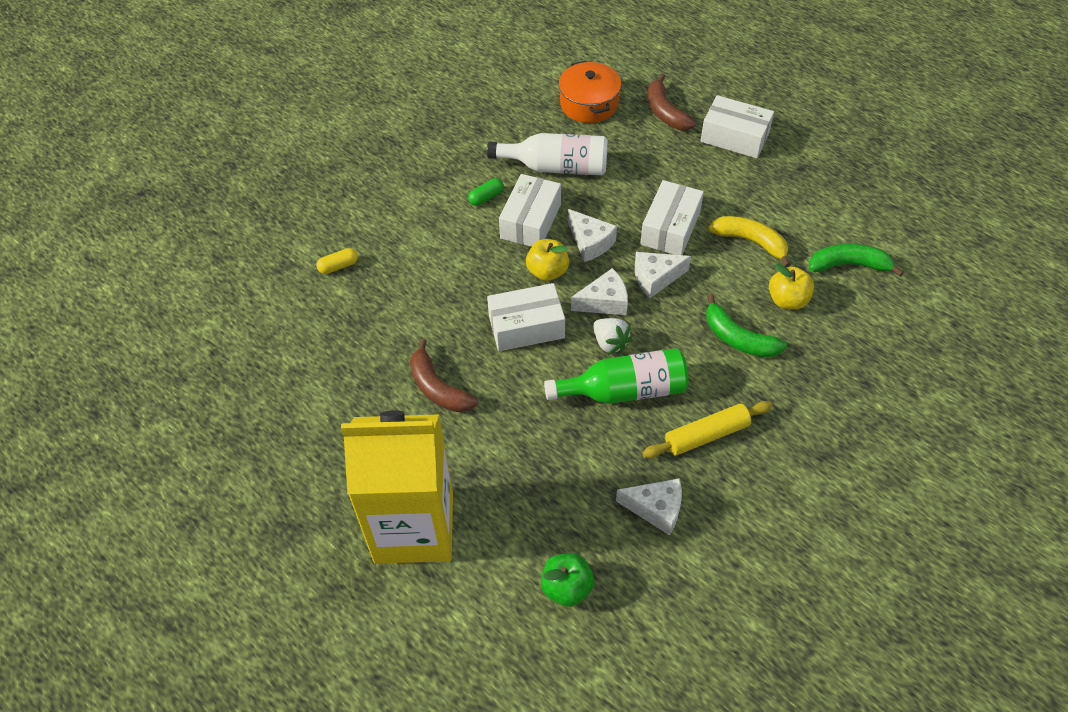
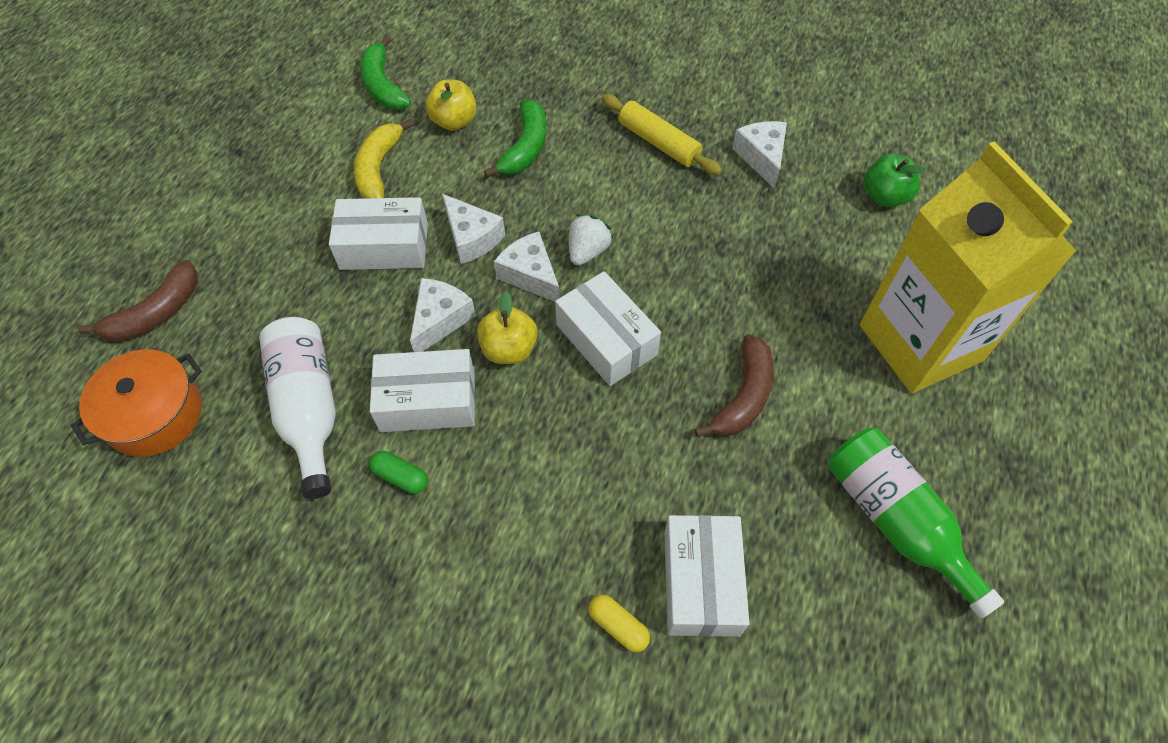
camera: 115 degrees left, 5 degrees up
(624, 390) = (643, 219): green bottle -> green bottle (895, 520)
(734, 137) = (194, 225): white box -> white box (701, 582)

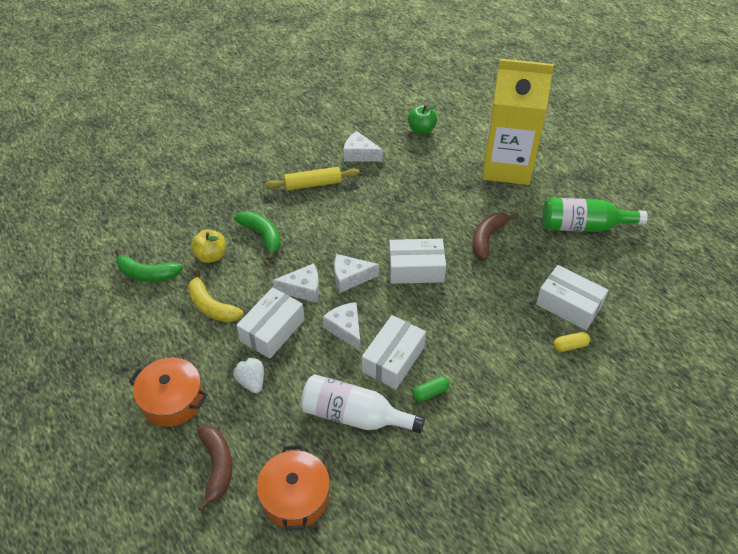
camera: 55 degrees left, 10 degrees down
(222, 217) = (172, 400): none -> orange pot
(509, 349) = (389, 310): yellow apple -> none
(587, 251) = (356, 248): white strawberry -> white strawberry (251, 381)
(743, 396) = (487, 238): brown banana -> brown banana turned 120 degrees counterclockwise

